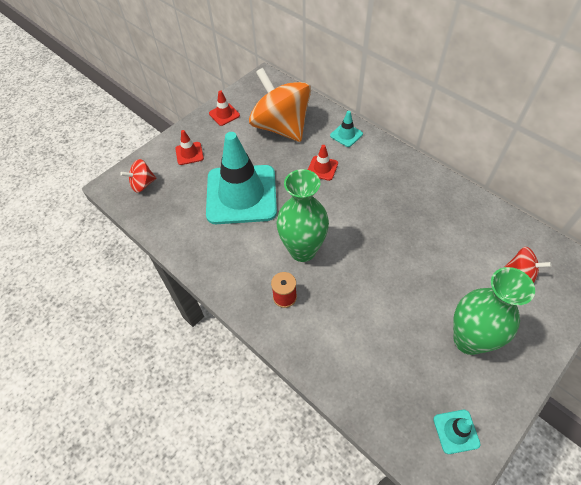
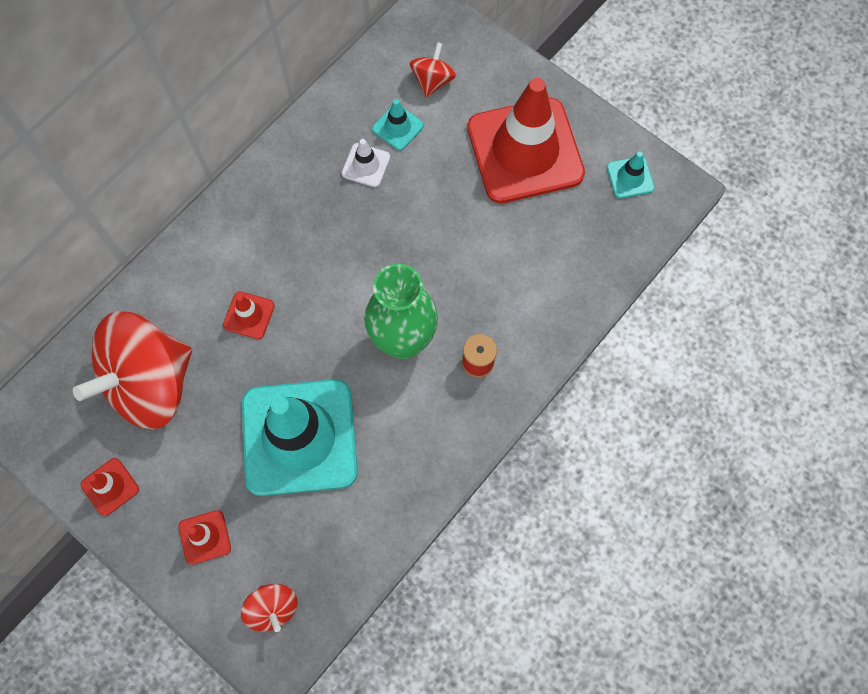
camera: 95 degrees left, 15 degrees up
(281, 127) = (150, 383): orange spinning top -> red spinning top
(346, 135) = (177, 278): turquoise traffic cone -> turquoise traffic cone (398, 127)
(437, 229) = (366, 165): none -> white traffic cone
(468, 340) = (525, 151): green vase -> red traffic cone

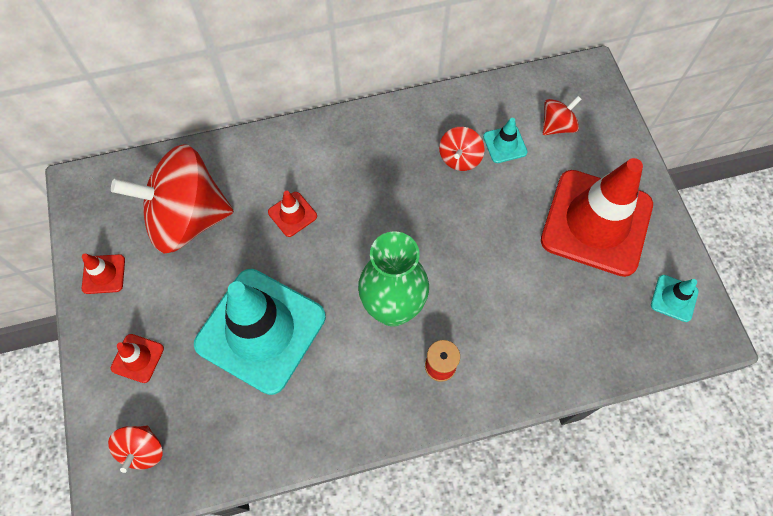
camera: 35 degrees right, 5 degrees down
(366, 165) = (460, 158): white traffic cone -> red spinning top

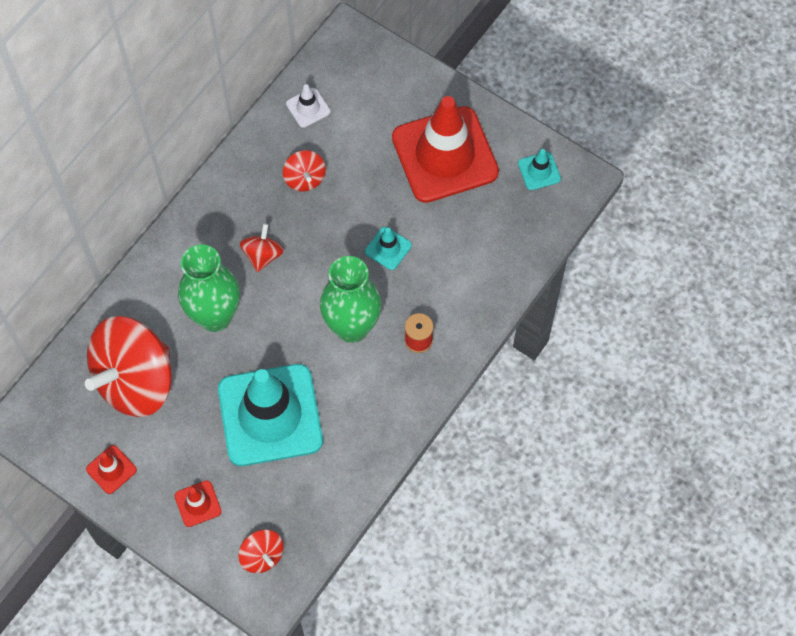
camera: 40 degrees left, 0 degrees up
(292, 214) = (215, 316): red traffic cone -> green vase
(505, 144) = (330, 143): turquoise traffic cone -> turquoise traffic cone (388, 248)
(510, 105) = (308, 108): none -> white traffic cone
(557, 126) = (357, 99): red spinning top -> red spinning top (263, 255)

